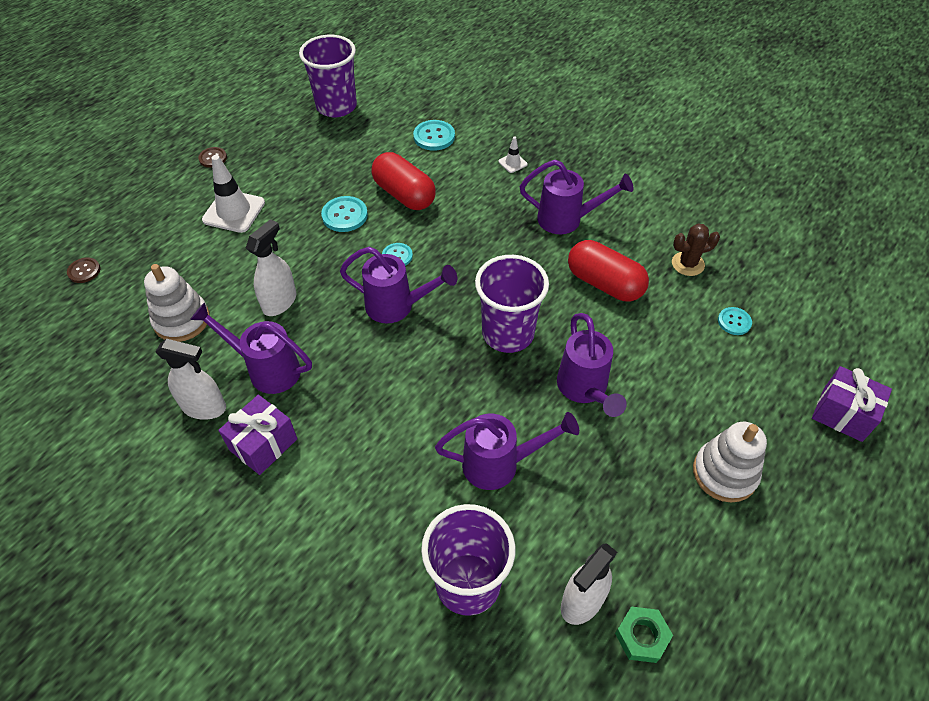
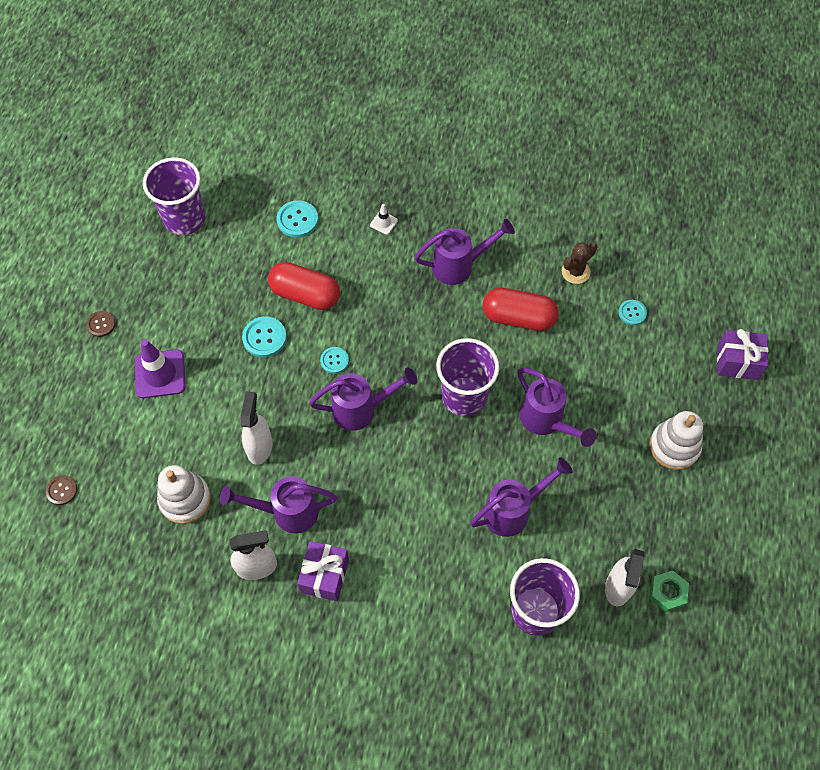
camera: 25 degrees left, 10 degrees up
(234, 211) = (160, 374): white traffic cone -> purple traffic cone

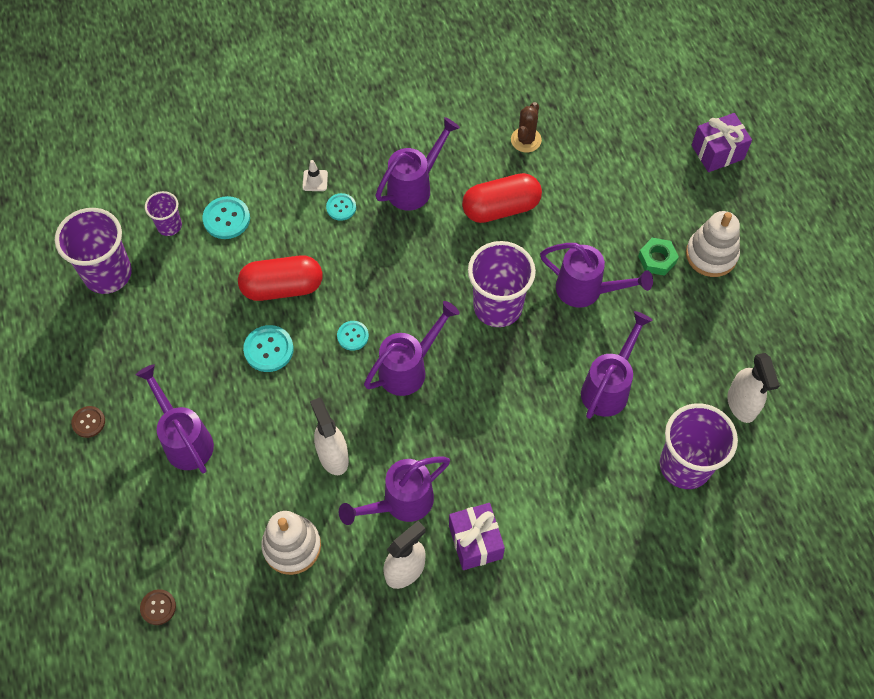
camera: 30 degrees left, 0 degrees up
(160, 374) = (184, 439): purple traffic cone -> purple watering can
(252, 204) = (169, 226): none -> purple cup
(632, 313) = (600, 153): turquoise button -> turquoise button (341, 207)
(667, 592) = (785, 386): green nut -> green nut (657, 259)

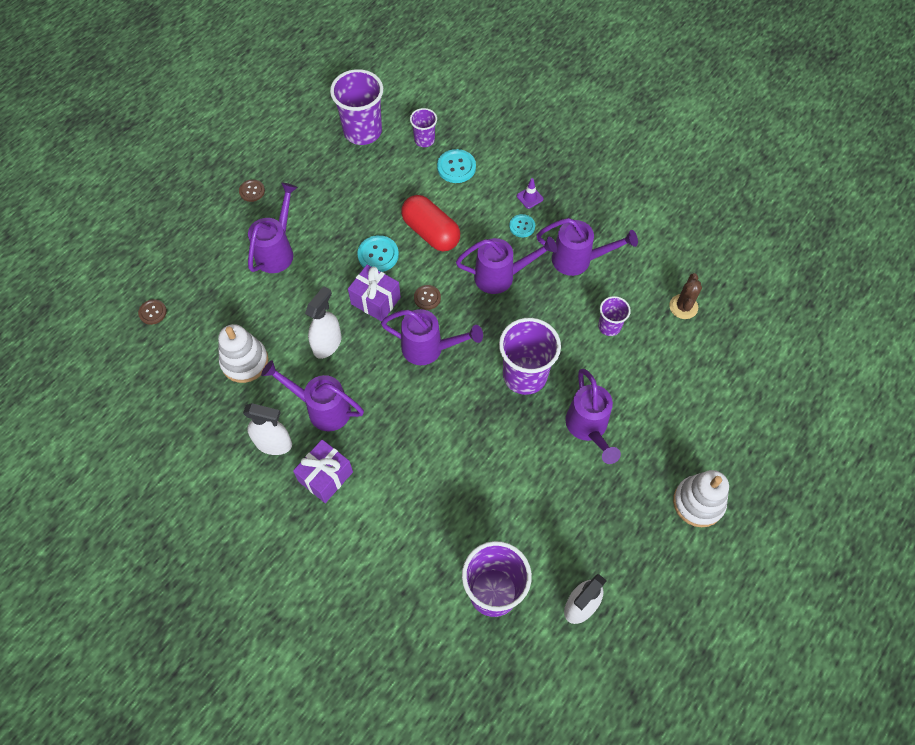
camera: 55 degrees right, 0 degrees up
(315, 180) = (530, 197): white traffic cone -> purple traffic cone
(353, 336) = (427, 298): turquoise button -> brown button
(501, 208) = (609, 326): red capsule -> purple cup
(526, 140) = (683, 307): brown cactus -> brown cactus turned 60 degrees counterclockwise
(609, 386) = (518, 494): purple watering can -> purple watering can (501, 276)
(657, 259) = (659, 463): green nut -> none
(717, 152) = (800, 451): purple gift -> purple gift (375, 301)

